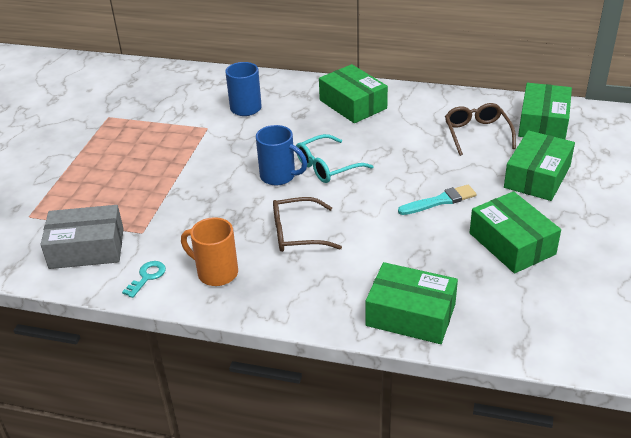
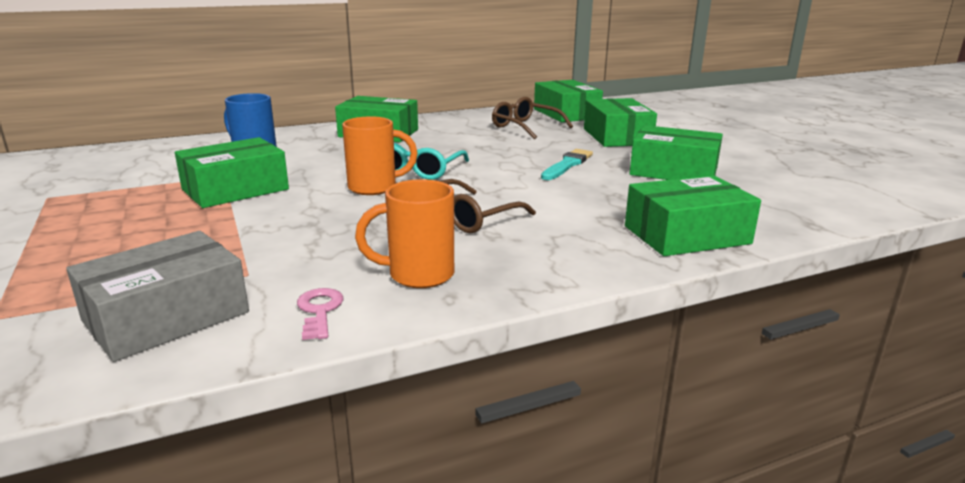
camera: 40 degrees left, 15 degrees down
(147, 277) = (319, 311): turquoise key -> pink key
(201, 146) = (235, 189): none -> green box
(279, 176) = (374, 187): blue mug -> orange mug

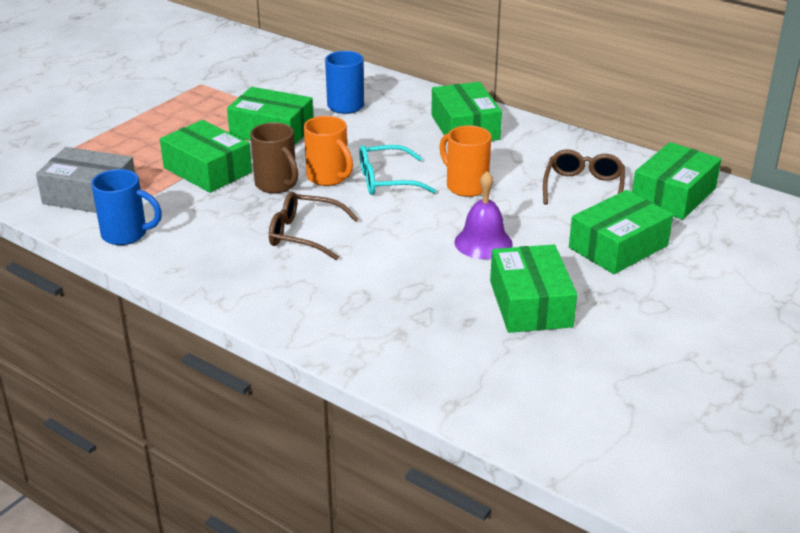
camera: 60 degrees right, 10 degrees up
(319, 311) = (126, 234): pink key -> blue mug
(349, 209) = (277, 185): none -> brown mug
(418, 275) = (194, 248): orange mug -> orange mug (465, 186)
(567, 165) = (483, 242): turquoise brush -> purple bell
(686, 235) = (360, 339): green box -> green box (207, 170)

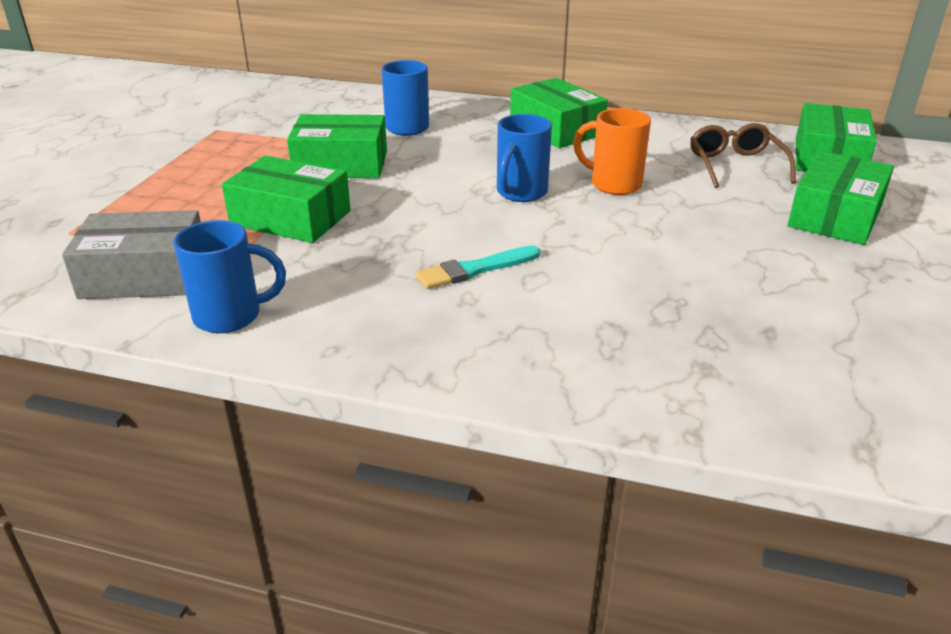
camera: 20 degrees left, 0 degrees up
(277, 185) = (393, 219): brown mug -> none
(304, 234) = (475, 269): brown glasses -> turquoise brush
(328, 177) = (450, 201): orange mug -> none
(387, 180) = (521, 193): turquoise glasses -> blue mug
(483, 242) = (692, 239): purple bell -> none
(530, 304) = (815, 296): green box -> none

